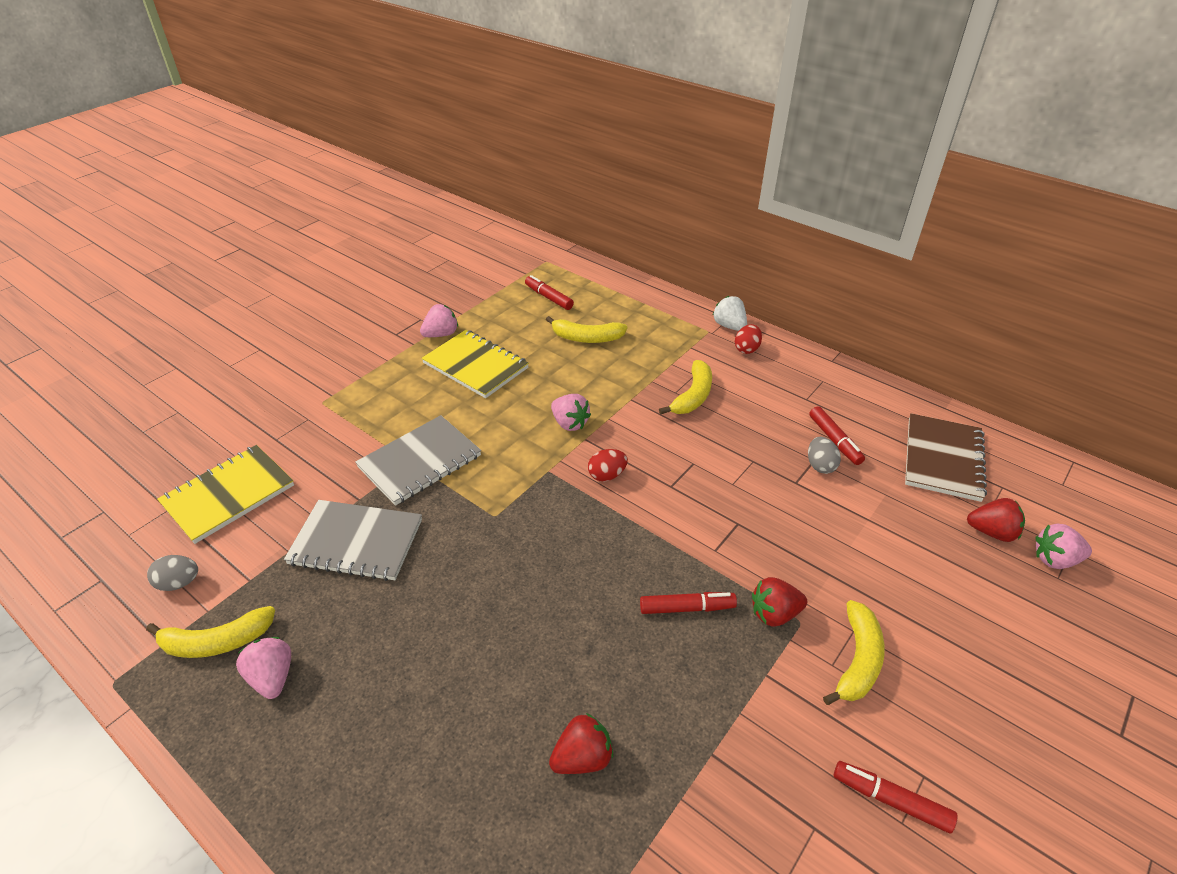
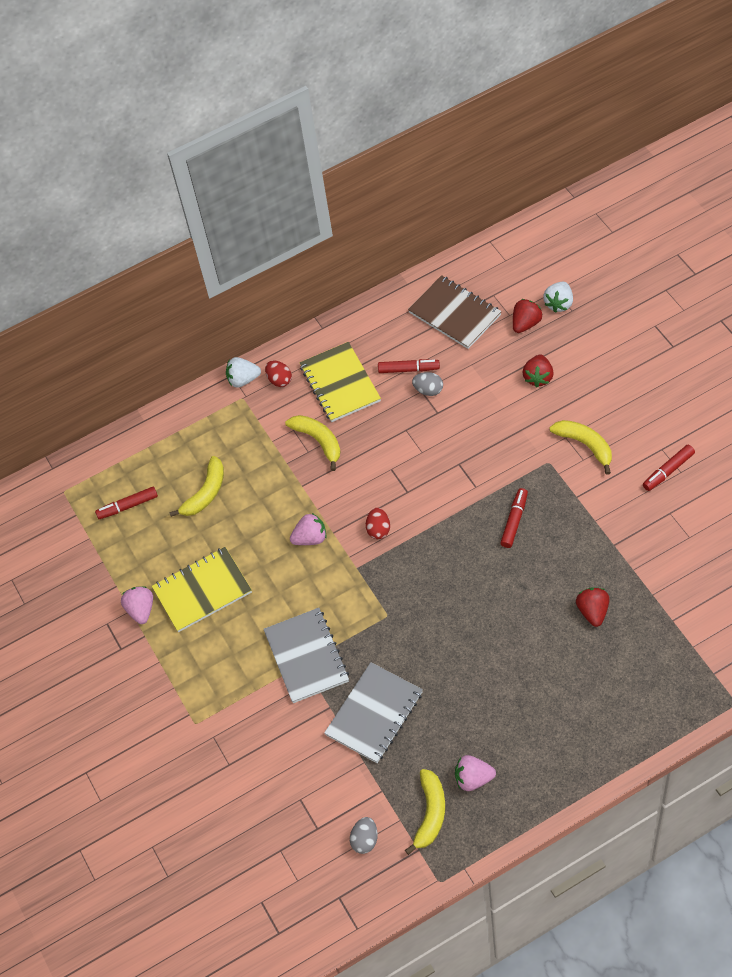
camera: 60 degrees left, 15 degrees up
(228, 495) = (283, 804): yellow notebook -> yellow notebook (340, 383)
(774, 614) = (537, 474): red strawberry -> red strawberry (538, 377)
(1055, 559) = (559, 303): pink strawberry -> white strawberry

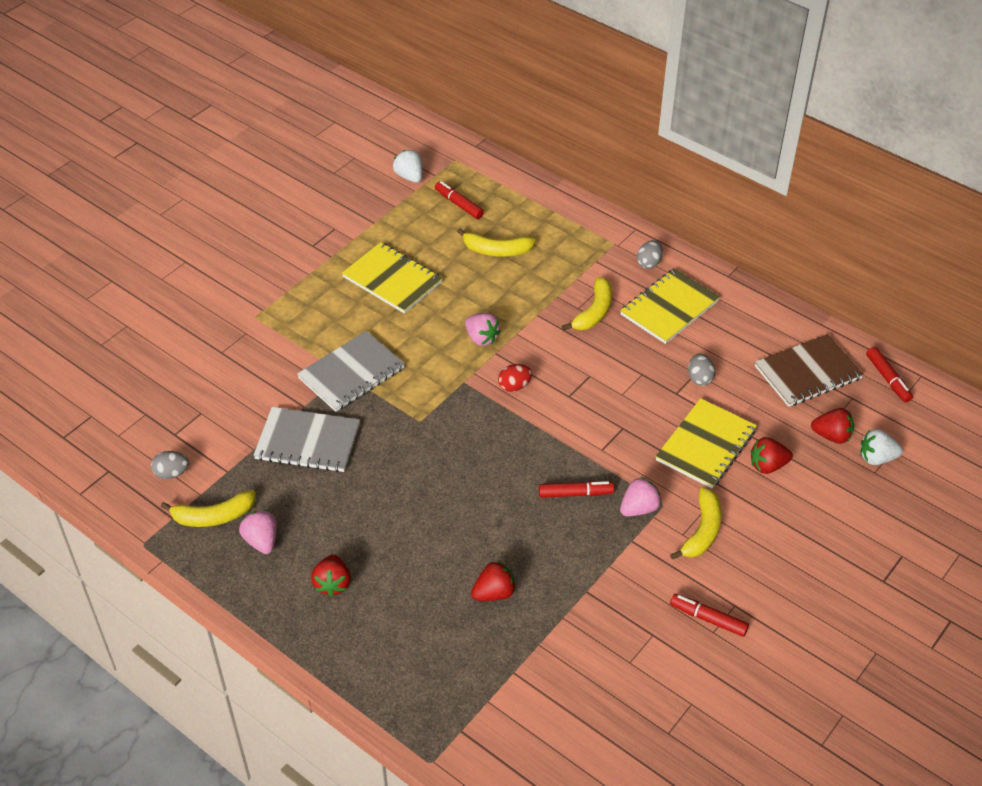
camera: 60 degrees right, 10 degrees down
(141, 610) = (356, 246): pink strawberry -> pink strawberry (639, 508)
(243, 379) = (635, 238): white strawberry -> white strawberry (409, 177)
(279, 380) = (649, 263): red egg -> grey egg
(408, 369) = (716, 355): red marker -> red marker (887, 379)
(454, 314) = (807, 372): brown notebook -> brown notebook turned 45 degrees clockwise
(501, 412) = (705, 445): none -> yellow notebook
(540, 732) = (332, 584): none -> red strawberry

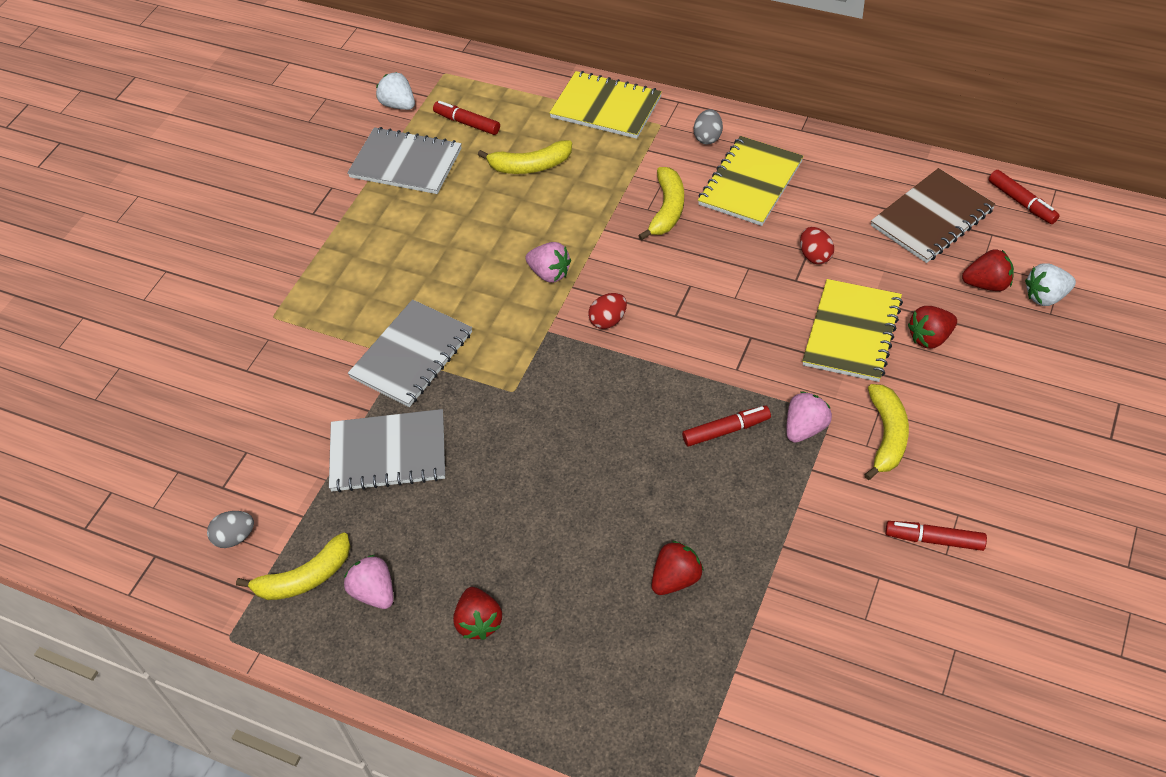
camera: 10 degrees left, 5 degrees up
(392, 280) = (421, 231): yellow notebook -> yellow notebook (606, 107)
(399, 224) = (406, 163): none -> grey notebook
(699, 378) = (815, 256): grey egg -> red egg

